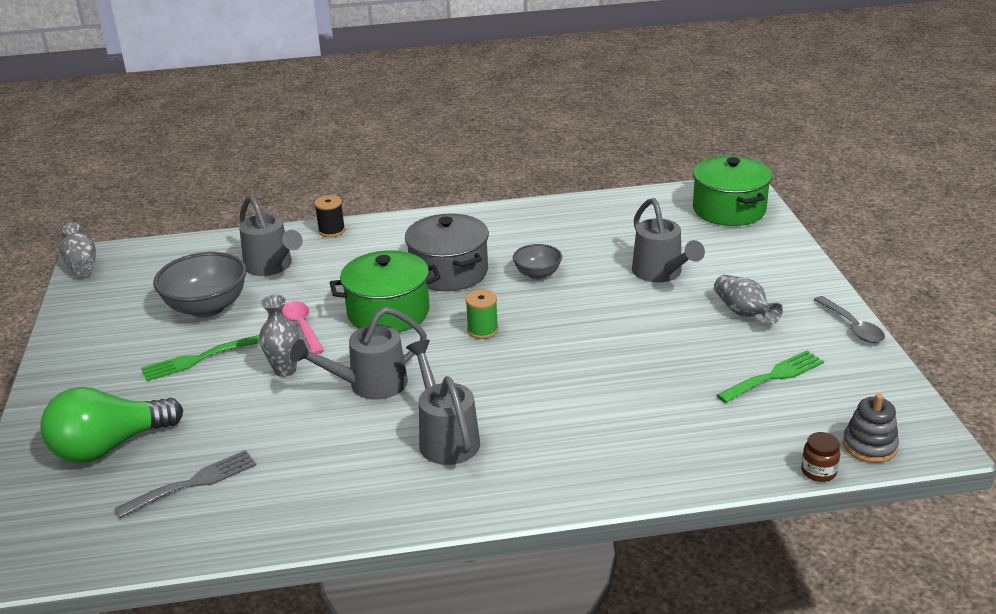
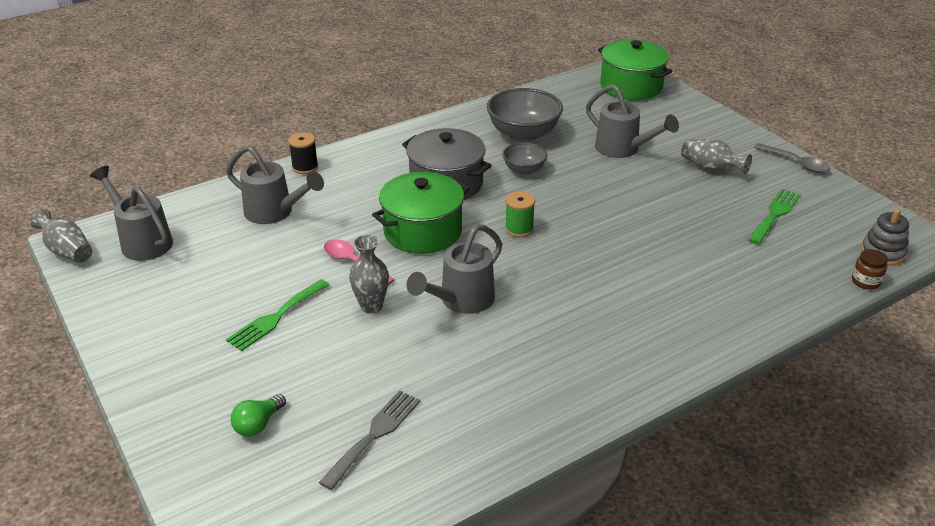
camera: 25 degrees left, 5 degrees up
(109, 446) = (258, 424): green light bulb -> green light bulb, size x0.46
(207, 307) = (242, 265): grey bowl -> grey bowl (523, 134)
(446, 437) = (567, 330): grey watering can -> grey watering can (142, 241)

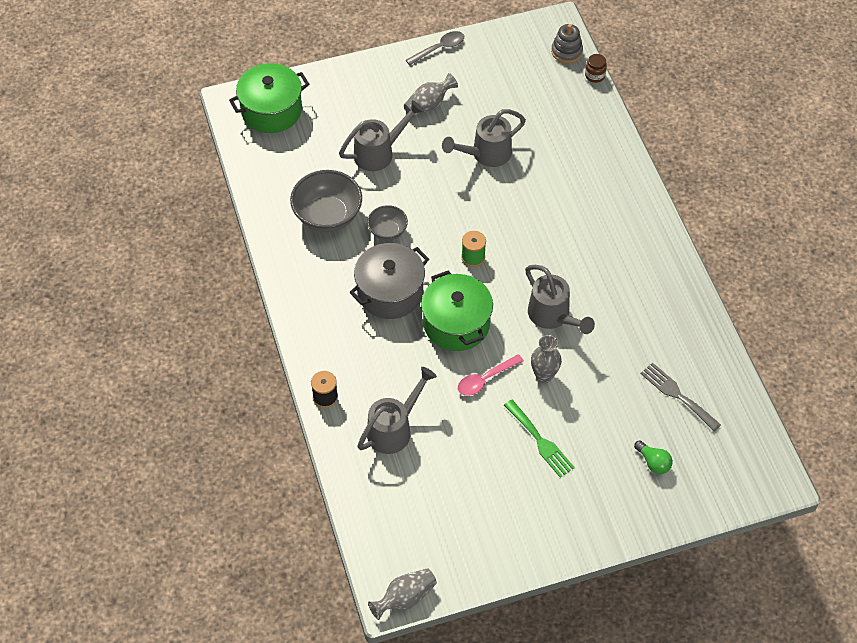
camera: 75 degrees left, 20 degrees up
(142, 241) = (407, 536): grey watering can -> grey watering can (486, 154)
(774, 214) = (503, 91): green fork -> none

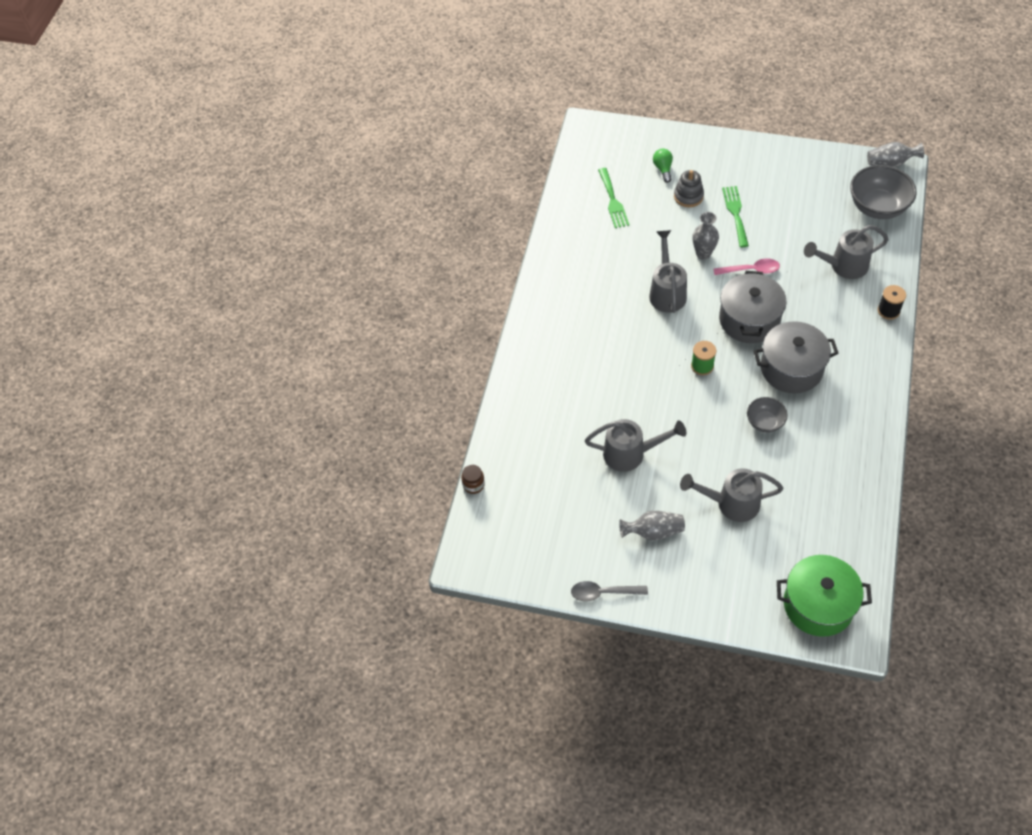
camera: 145 degrees left, 0 degrees up
(327, 216) = (813, 462): grey bowl -> grey bowl (877, 207)
(456, 323) = (749, 319): green pot -> grey pot
(566, 51) = (480, 524): grey stacking toy -> grey stacking toy (688, 196)
(677, 395) = (613, 201): grey fork -> green fork

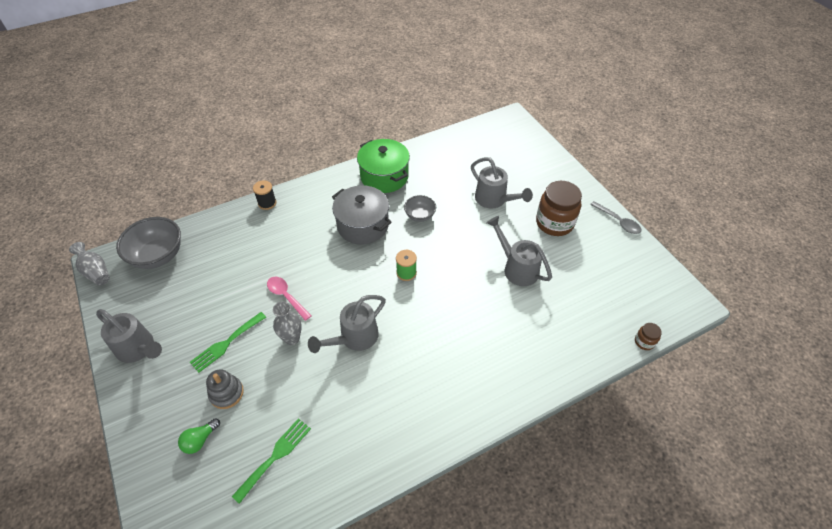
camera: 135 degrees left, 5 degrees down
(653, 532) = (554, 223): grey vase -> brown jar
(749, 319) = (338, 270): grey pot -> none
(818, 605) = (512, 137): green pot -> green pot (384, 176)
(843, 266) = (240, 245): grey watering can -> grey watering can (138, 349)

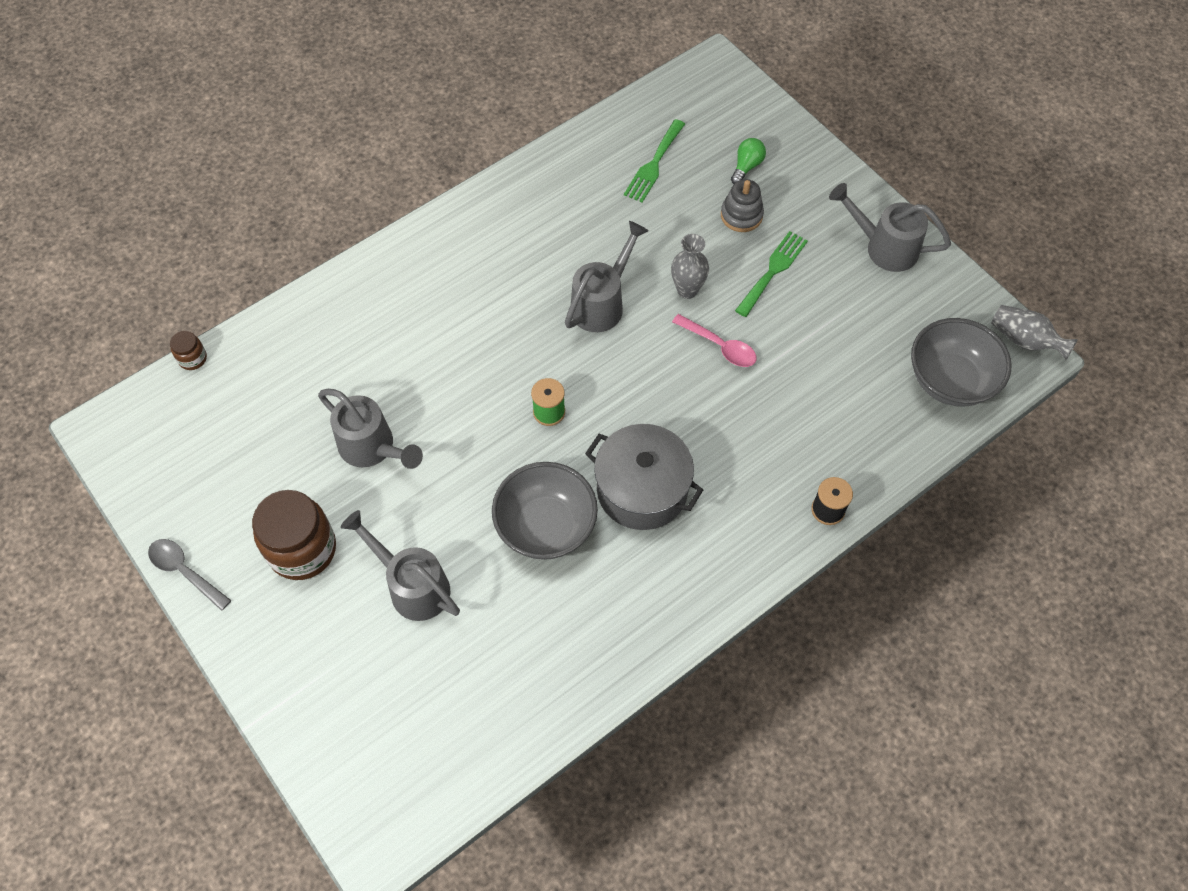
camera: 170 degrees right, 10 degrees up
(384, 176) = (631, 610): green pot -> none
(420, 216) = (546, 526): grey bowl -> grey bowl, size x1.78

